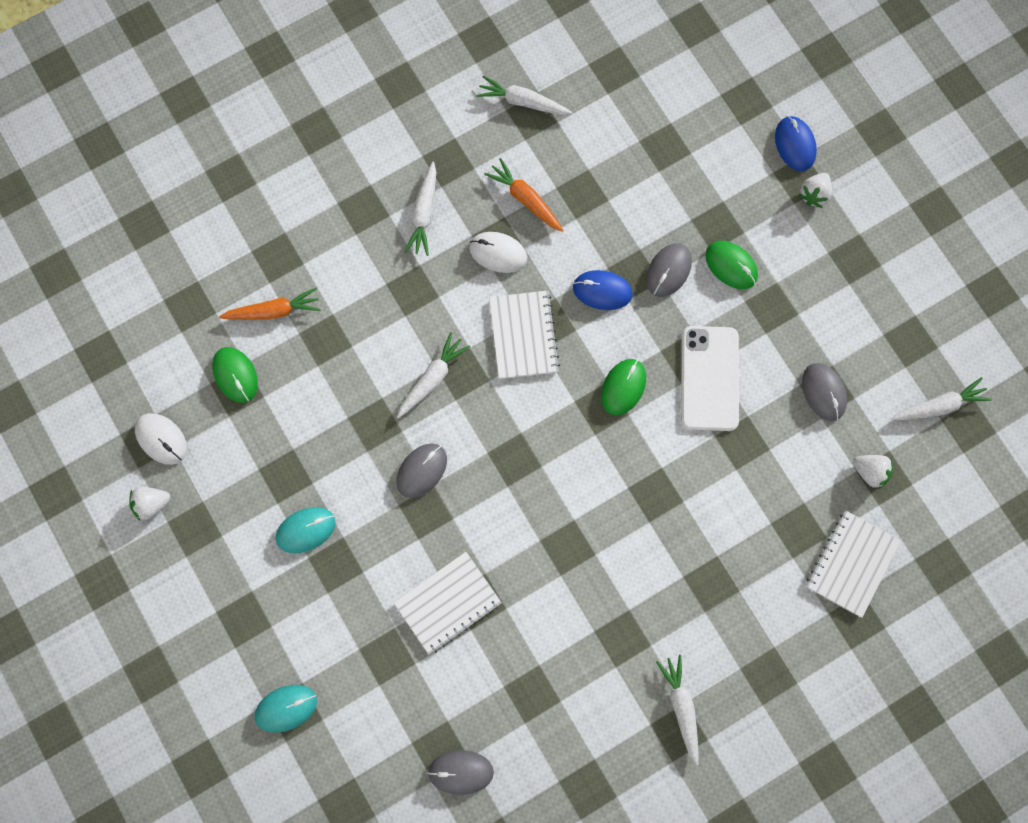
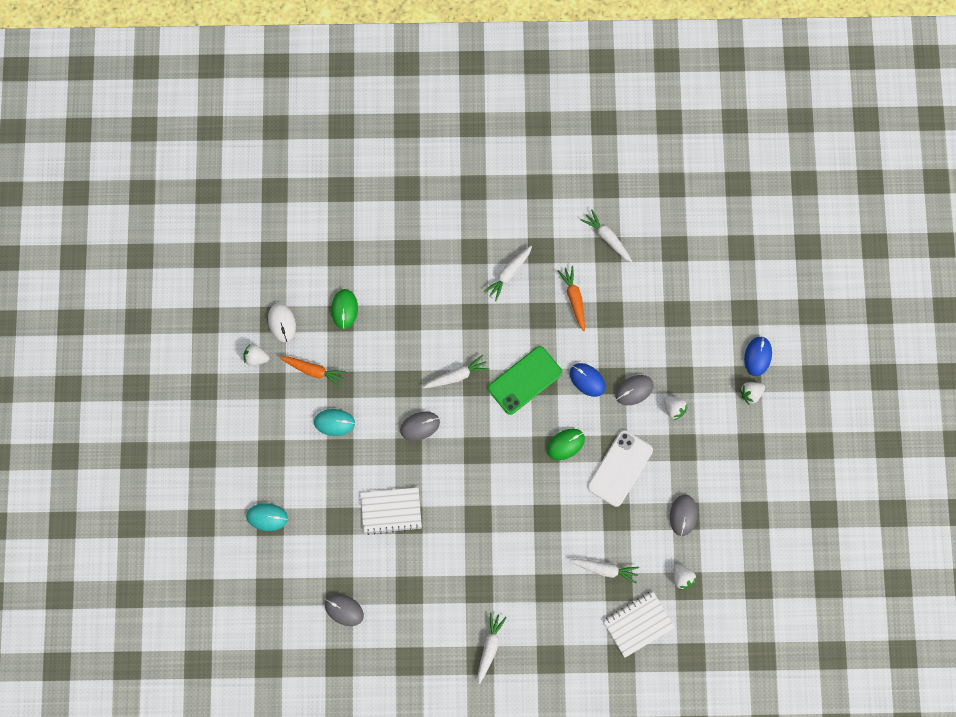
camera: 30 degrees right, 0 degrees up
(274, 311) = (387, 283): orange carrot -> orange carrot (313, 370)
(498, 253) = (538, 322): white mouse -> none
(523, 335) = (525, 380): white notebook -> green phone
(731, 265) = (673, 408): green mouse -> white strawberry
(939, 405) = (748, 562): white carrot -> white carrot (605, 569)

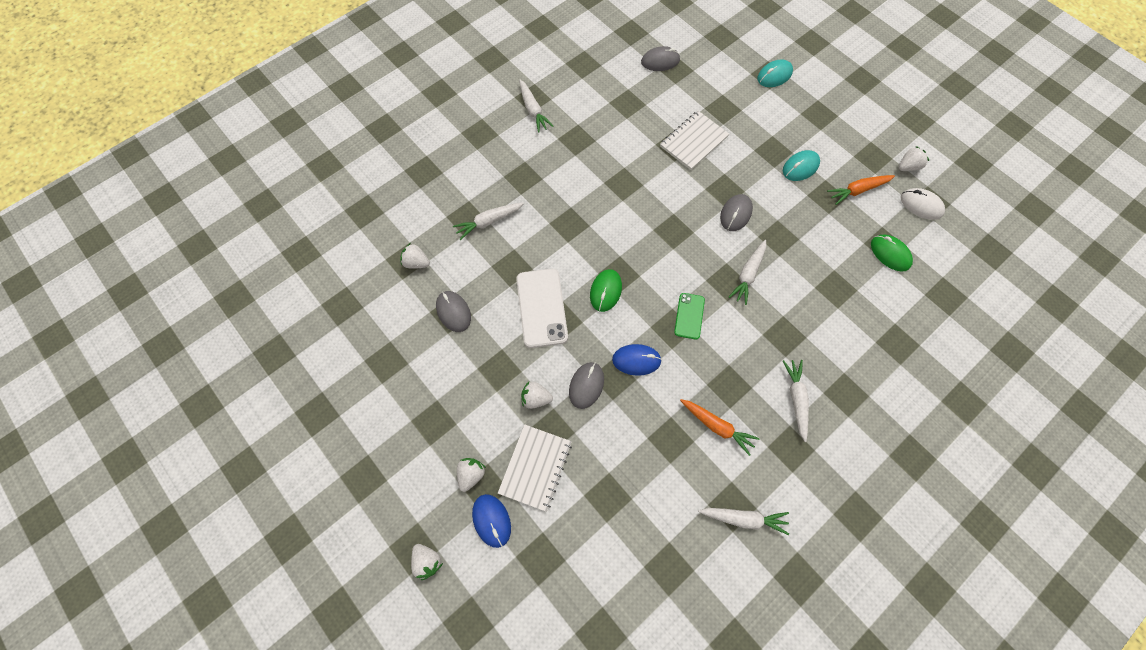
camera: 140 degrees right, 10 degrees down
(525, 380) = (689, 316): green phone -> green phone, size x0.58
(638, 624) = (428, 203): white notebook -> white notebook (535, 467)
(812, 364) = (427, 561): none -> white strawberry

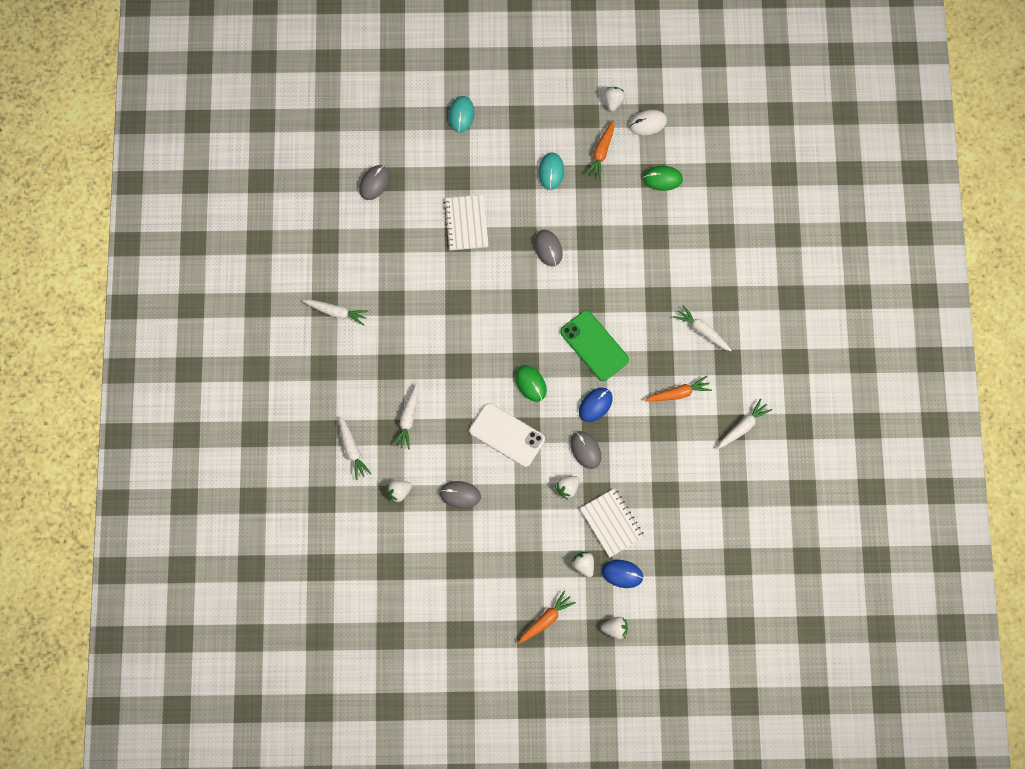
camera: 50 degrees left, 5 degrees up
(388, 482) = (546, 619): none -> orange carrot
(689, 316) = (594, 346): green phone -> green phone, size x1.74
(748, 274) = (598, 282): white carrot -> white carrot (352, 450)

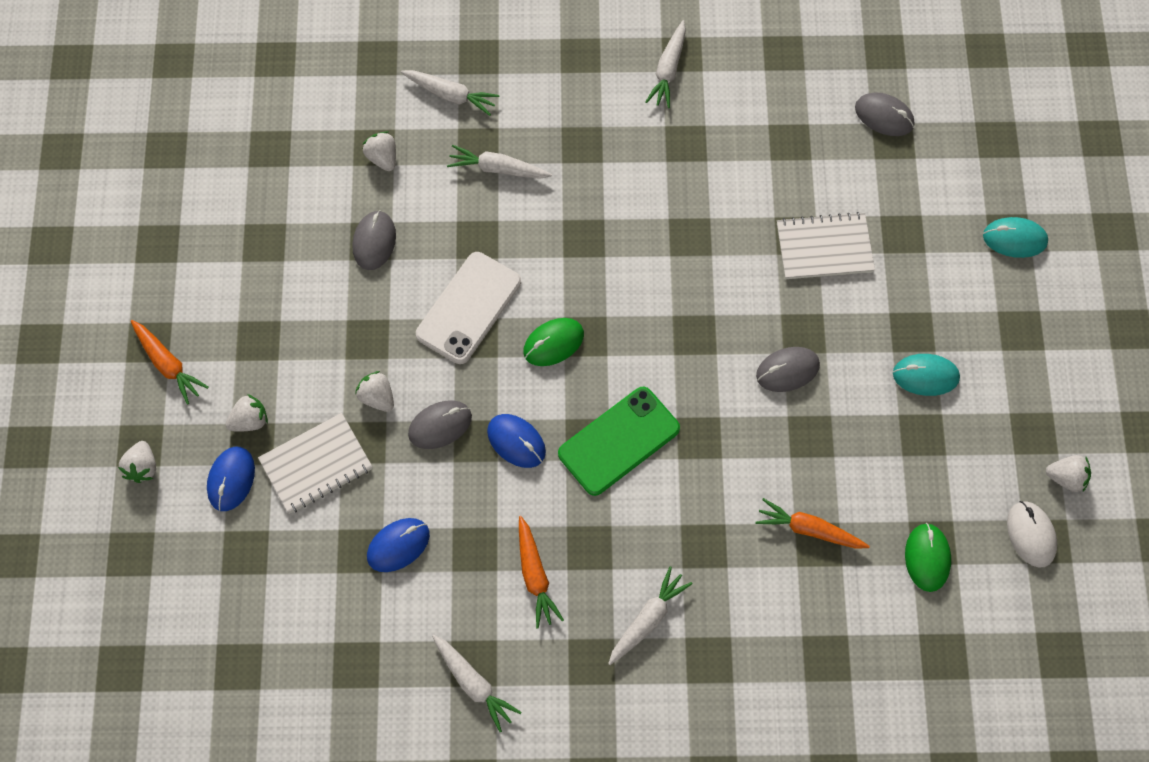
camera: 90 degrees right, 5 degrees down
(352, 450) = (451, 95): white carrot -> white carrot turned 135 degrees counterclockwise
(601, 152) = (968, 457): orange carrot -> orange carrot (809, 529)
(662, 472) = (398, 545): none -> blue mouse

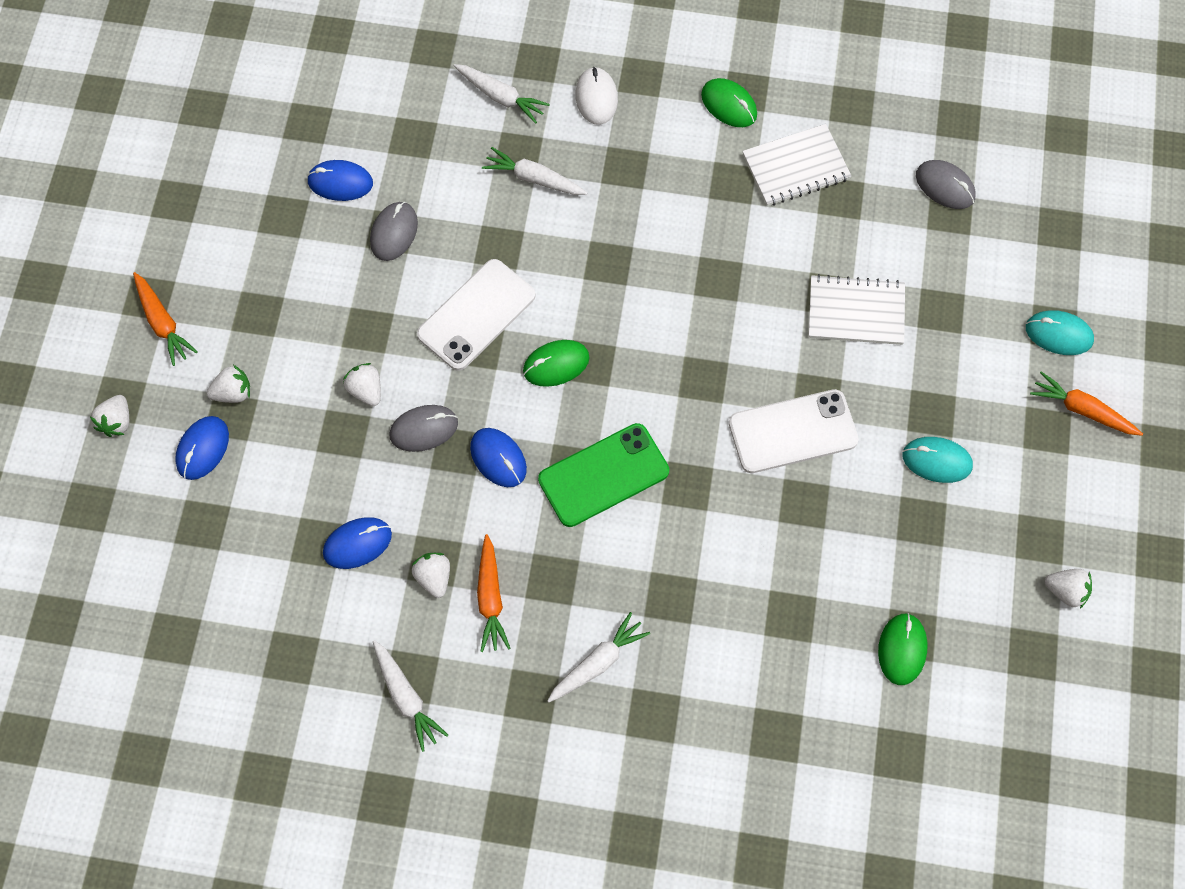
camera: 10 degrees right, 0 degrees up
(313, 201) = (340, 182): none -> blue mouse
(316, 464) = (291, 448): white notebook -> white notebook (796, 167)
(382, 158) = (419, 150): white strawberry -> white strawberry (434, 578)
(668, 70) = (729, 105): white carrot -> green mouse
(787, 370) = (793, 431): grey mouse -> white phone
(809, 529) = (783, 599): orange carrot -> orange carrot (1082, 410)
(1031, 535) = (1017, 644): white mouse -> white mouse (596, 98)

